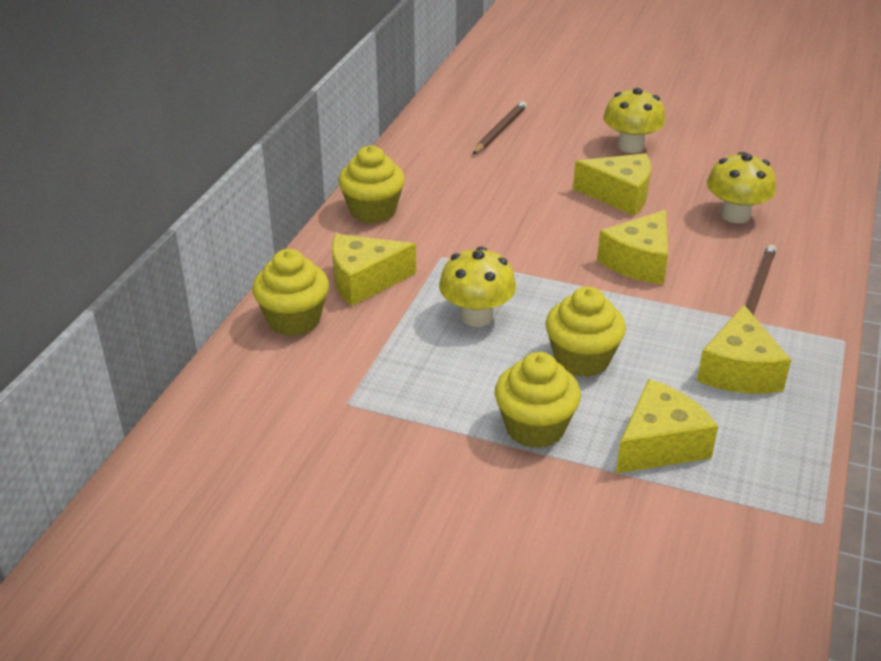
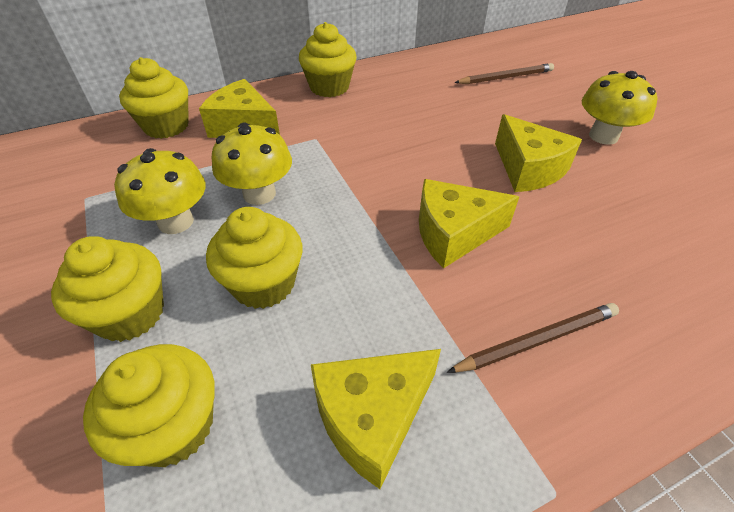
camera: 45 degrees right, 10 degrees up
(659, 444) = (173, 426): yellow cheese -> yellow cupcake
(735, 215) = (624, 250): yellow mushroom -> yellow mushroom (176, 222)

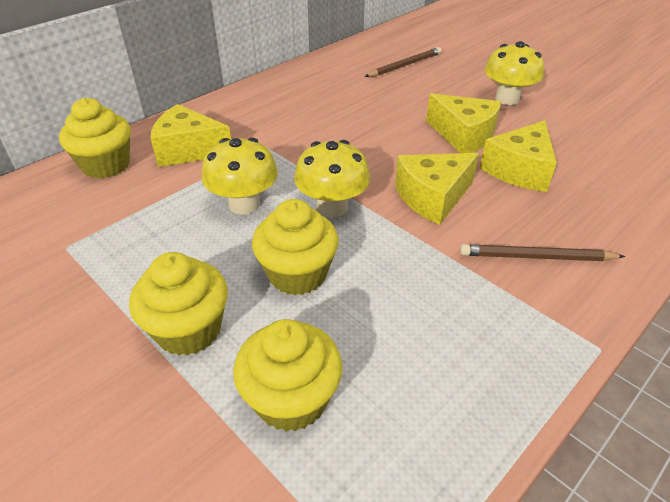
camera: 20 degrees left, 5 degrees down
(176, 222) = (178, 245): yellow mushroom -> yellow mushroom (332, 207)
(329, 87) = (250, 100): yellow cupcake -> none
(372, 417) = (448, 343): yellow cheese -> yellow cheese (519, 170)
(537, 341) = (536, 257): brown pencil -> brown pencil turned 135 degrees counterclockwise

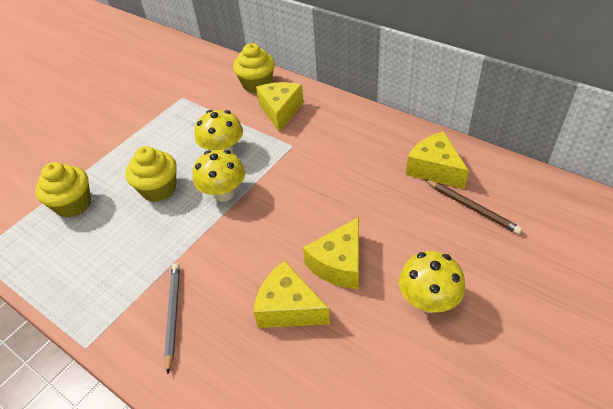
camera: 85 degrees right, 5 degrees up
(189, 330) = (120, 158): yellow cupcake -> none
(433, 197) = (241, 248): yellow cheese -> yellow cheese (434, 169)
(536, 257) = (173, 315): brown pencil -> grey pencil

